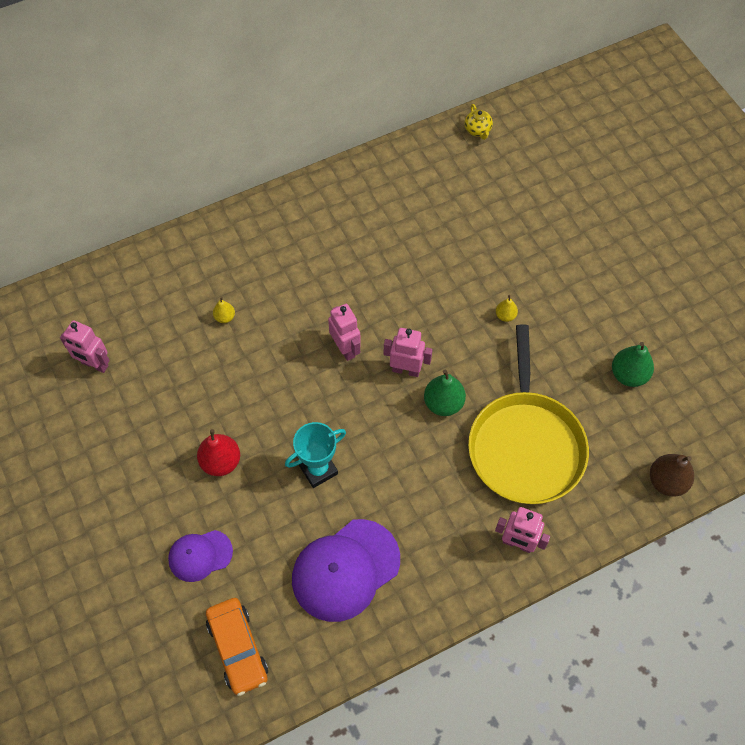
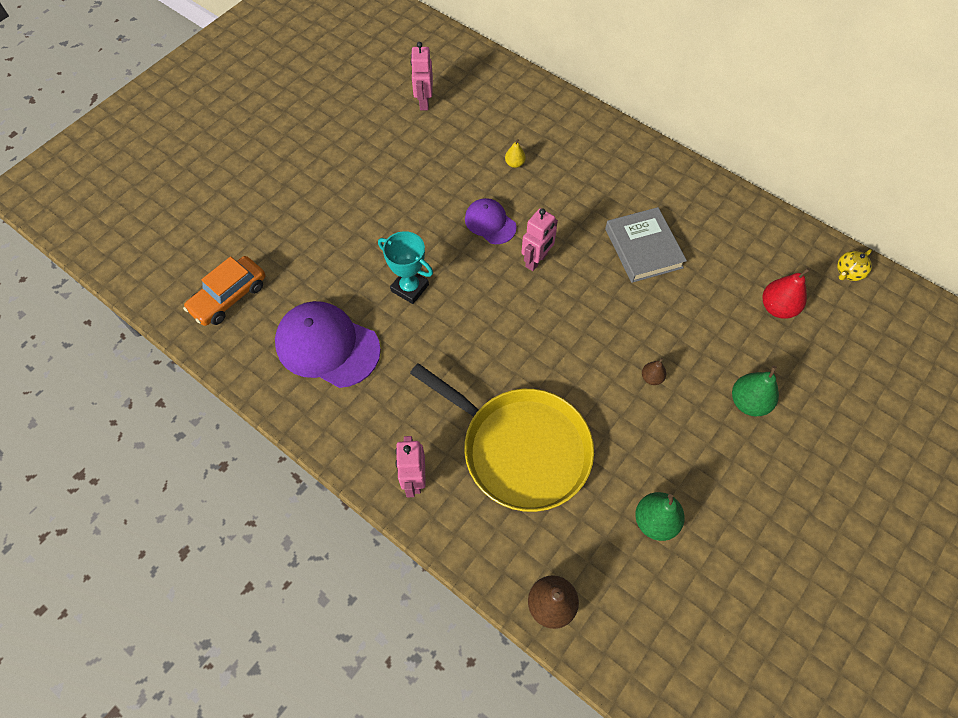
camera: 65 degrees right, 0 degrees up
(200, 555) = (296, 238): purple cap -> purple cap (490, 223)
(221, 462) = (382, 217): red pear -> red pear (777, 307)
(378, 259) = (643, 248): none -> grey book
(406, 370) = (543, 316): pink robot -> none
(443, 403) = (526, 360): green pear -> green pear (748, 402)
(505, 316) = (651, 378): yellow pear -> brown pear
(525, 445) = (520, 449): yellow pan -> yellow pan turned 120 degrees counterclockwise

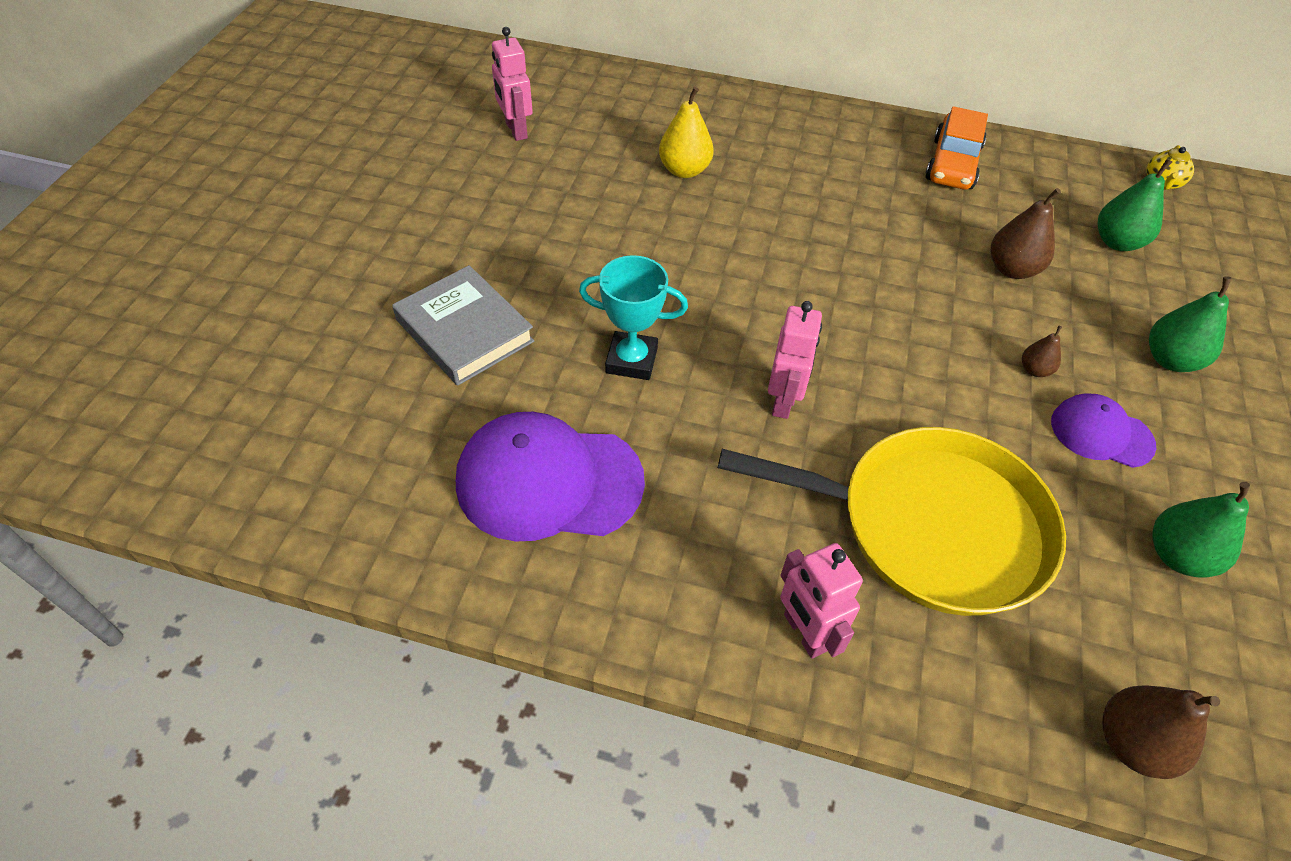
camera: 25 degrees left, 10 degrees down
(229, 297) = (342, 461): orange car -> orange car (952, 164)
(490, 223) = (695, 246): purple cap -> purple cap (1101, 433)
(514, 163) = (684, 170): yellow pear -> yellow pear, size x1.79
(536, 260) = (788, 274): pink robot -> pink robot (783, 401)
(643, 248) = (913, 222): grey book -> grey book (464, 331)
(687, 304) = (1012, 269): none -> brown pear
(777, 307) = (1117, 242): red pear -> green pear

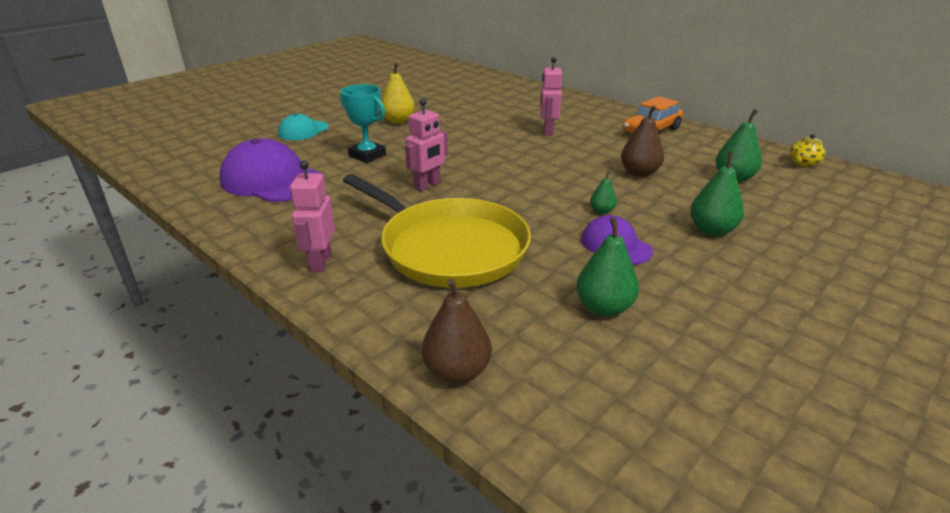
camera: 30 degrees right, 20 degrees down
(464, 331) = (303, 131): grey book -> turquoise cap
(516, 130) = (414, 82): pink robot -> pink robot (548, 131)
(684, 170) = (483, 106): yellow pear -> yellow pear (398, 121)
(1034, 370) = (602, 211): brown pear -> green pear

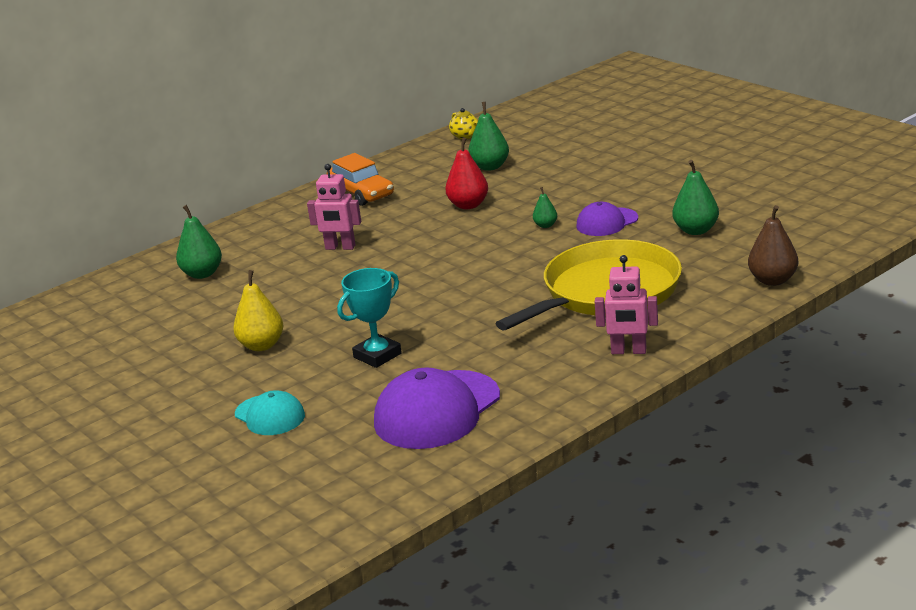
camera: 80 degrees left, 5 degrees down
(427, 185) = (473, 311): pink robot -> none
(639, 173) = (468, 205): brown pear -> red pear
(712, 230) = (585, 185): green pear -> green pear (202, 274)

